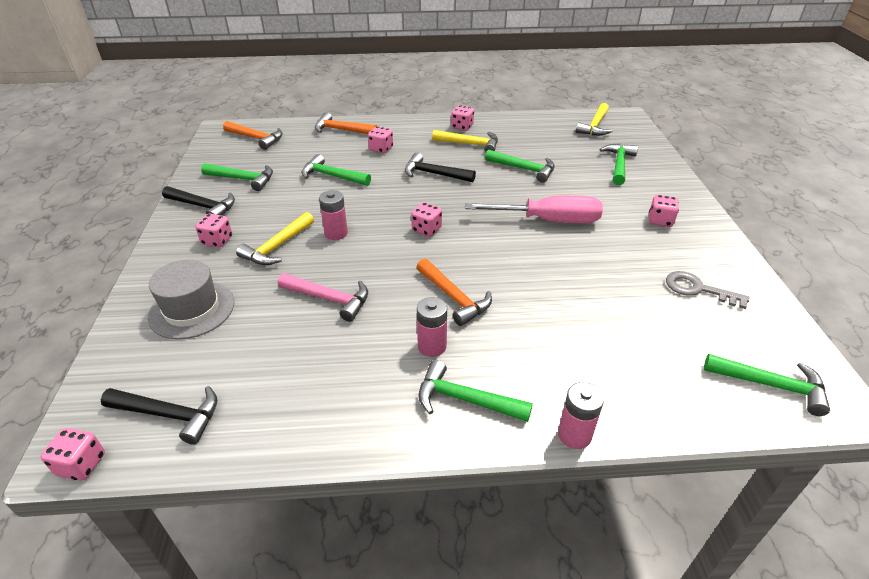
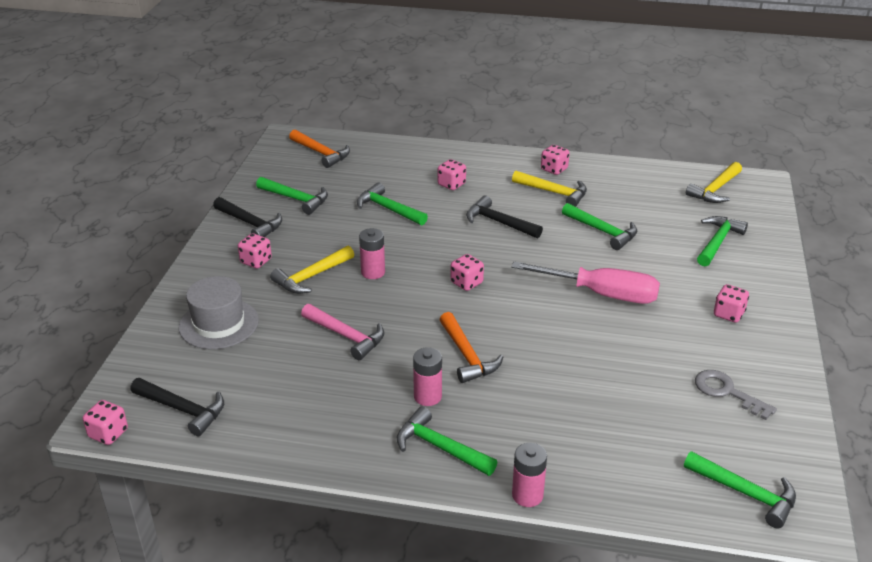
camera: 15 degrees right, 5 degrees down
(341, 130) = (416, 155): orange hammer -> none

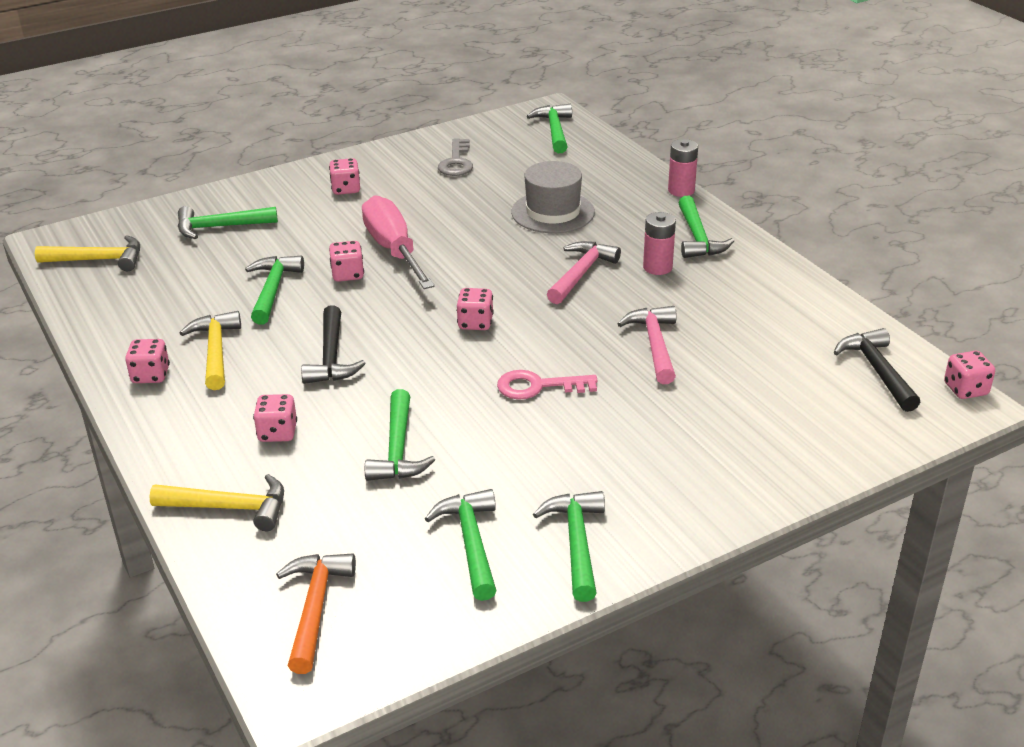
camera: 130 degrees left, 0 degrees up
(219, 324) = (762, 430): grey hat -> grey hat (553, 212)
(250, 223) = (577, 543): black hammer -> green hammer
(256, 261) = (638, 480): pink dice -> pink dice (347, 274)
(311, 277) = (604, 422): yellow hammer -> yellow hammer (229, 508)
(373, 272) = (538, 386): pink battery -> pink key
(467, 356) = (581, 274): orange hammer -> pink hammer

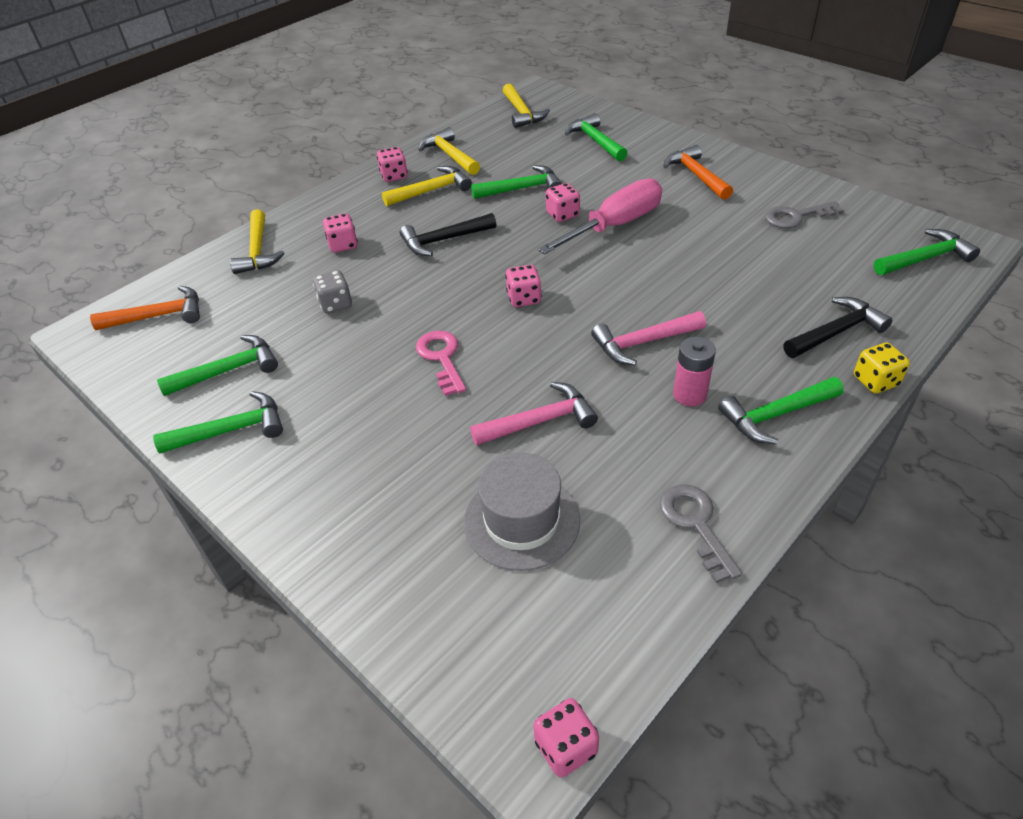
camera: 75 degrees right, 10 degrees up
(145, 326) = (450, 155): none -> yellow hammer
(346, 189) = (696, 175): pink dice -> orange hammer
(397, 449) = (335, 304): green hammer -> grey dice
(553, 212) = (748, 297): grey hat -> grey hat (521, 520)
(581, 274) = (643, 342): pink hammer -> pink hammer turned 150 degrees clockwise
(681, 190) = (875, 381): pink battery -> yellow dice
(793, 297) = (695, 524): none -> grey key
(877, 370) = (570, 634): black hammer -> black hammer (836, 332)

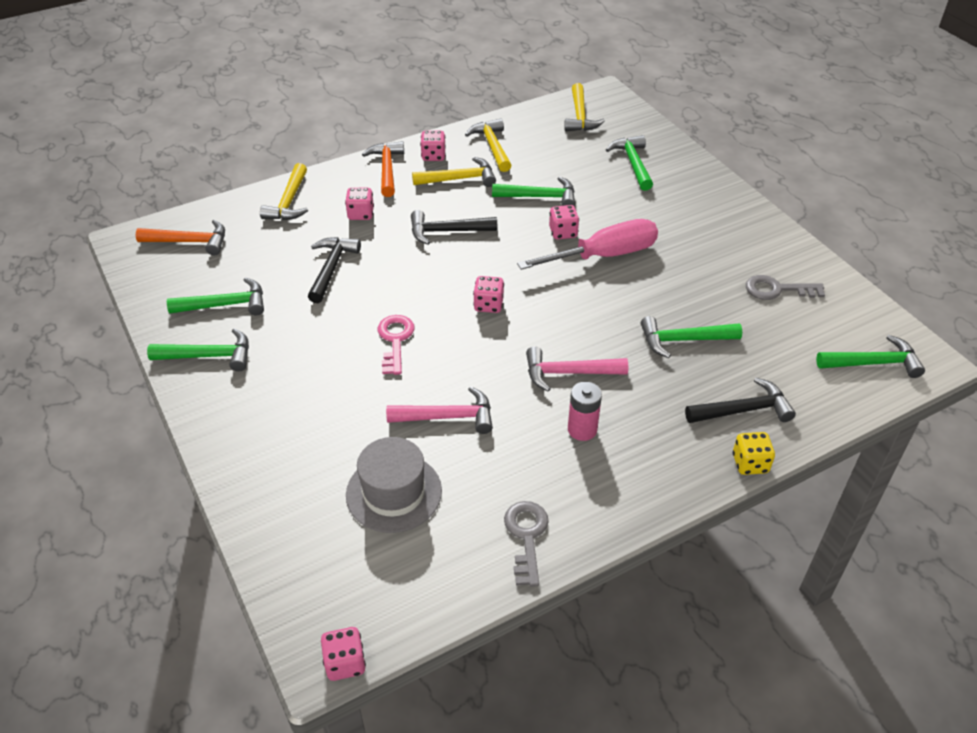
camera: 15 degrees right, 0 degrees up
(335, 304) = (331, 268): grey dice -> black hammer
(696, 175) = (708, 223): orange hammer -> orange hammer (387, 169)
(775, 415) = (644, 468): green hammer -> green hammer (683, 340)

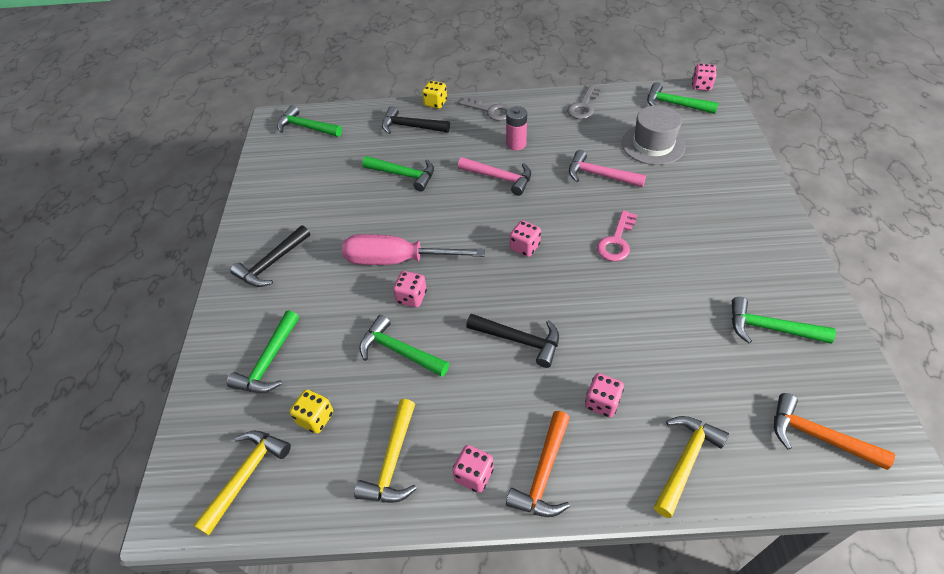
camera: 150 degrees left, 5 degrees up
(209, 356) = (784, 278): green hammer -> green hammer (675, 104)
(331, 268) = (654, 335): black hammer -> black hammer (272, 263)
(459, 179) = (465, 415): yellow hammer -> none
(564, 148) = (315, 418): none -> yellow dice
(777, 290) = (302, 188): grey key -> grey key (490, 110)

